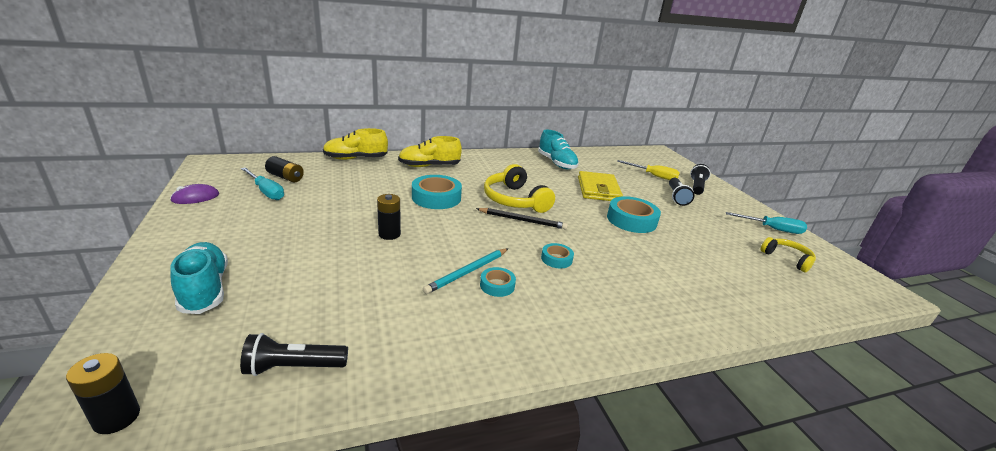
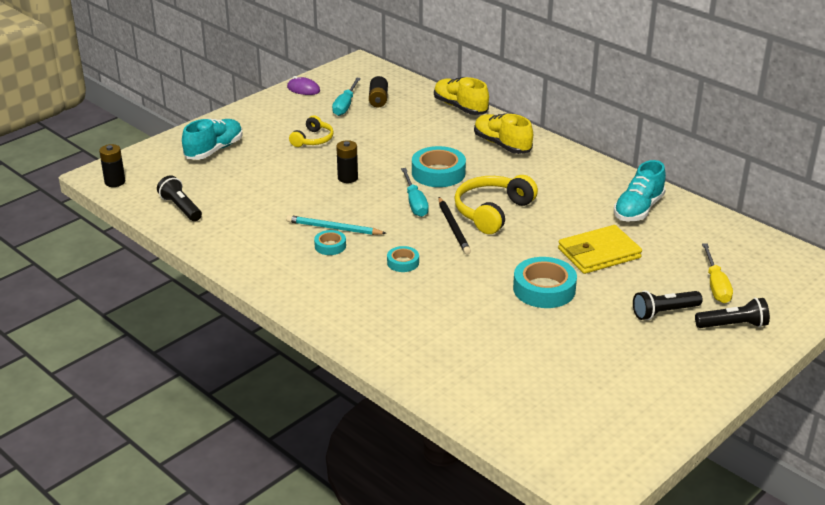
camera: 65 degrees right, 5 degrees up
(772, 229) = (668, 397): turquoise screwdriver -> turquoise screwdriver (415, 203)
(787, 259) = (587, 408): yellow headphones -> yellow headphones (313, 139)

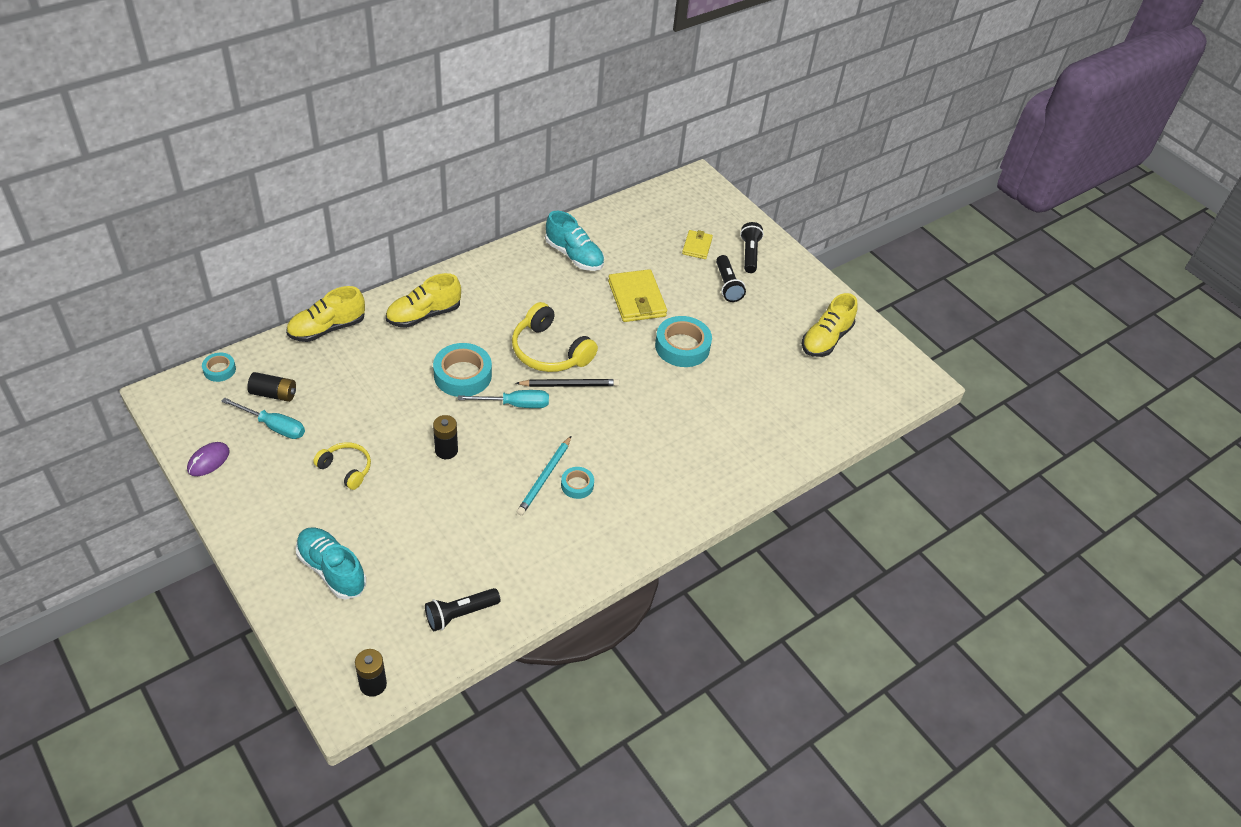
camera: 85 degrees left, 15 degrees up
(403, 262) = (620, 433): turquoise tape -> turquoise tape (219, 370)
(619, 396) = (826, 339): none -> yellow shoe
(716, 285) = (697, 246): yellow screwdriver -> yellow wallet

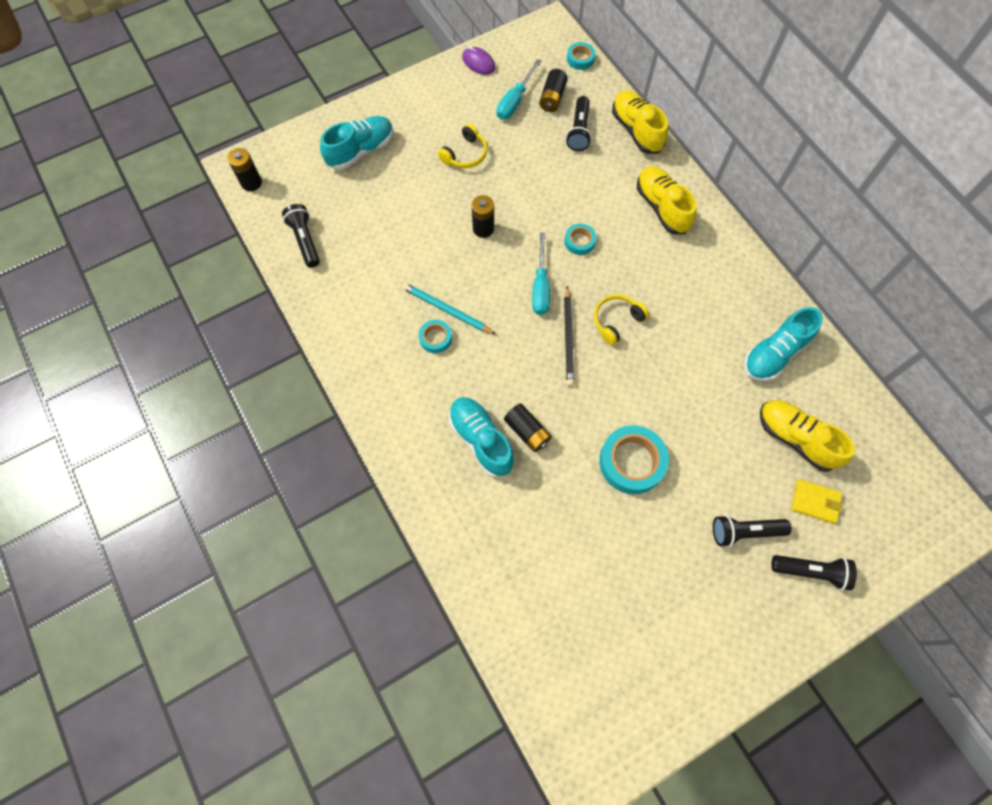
camera: 100 degrees right, 20 degrees up
(323, 373) = (579, 131): none -> black flashlight
(462, 375) = (579, 241): turquoise tape -> turquoise tape, size x0.53
(549, 351) = (616, 321): yellow headphones -> yellow headphones, size x0.59
(636, 299) = (707, 418): yellow wallet -> none
(665, 414) = (527, 431): none -> black battery
(678, 446) = (481, 440): none -> turquoise shoe
(826, 339) = (655, 649): yellow shoe -> yellow shoe (795, 438)

